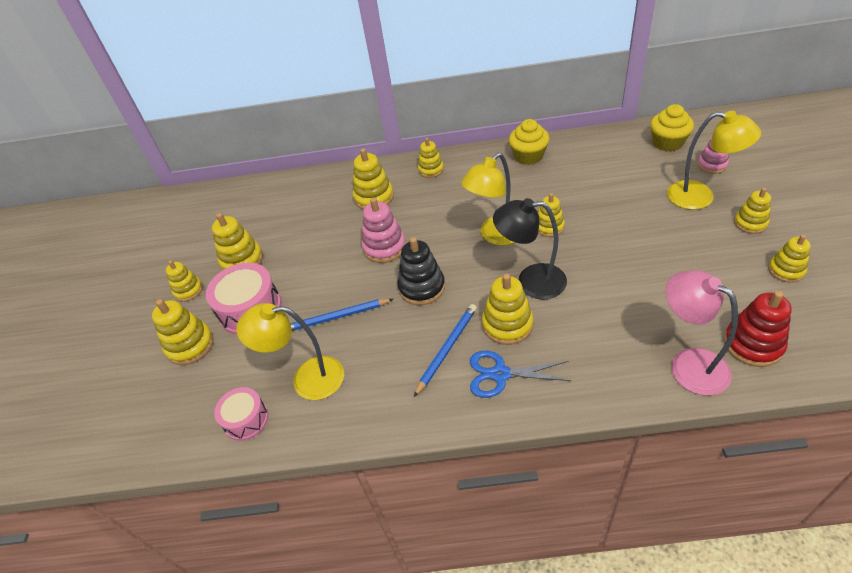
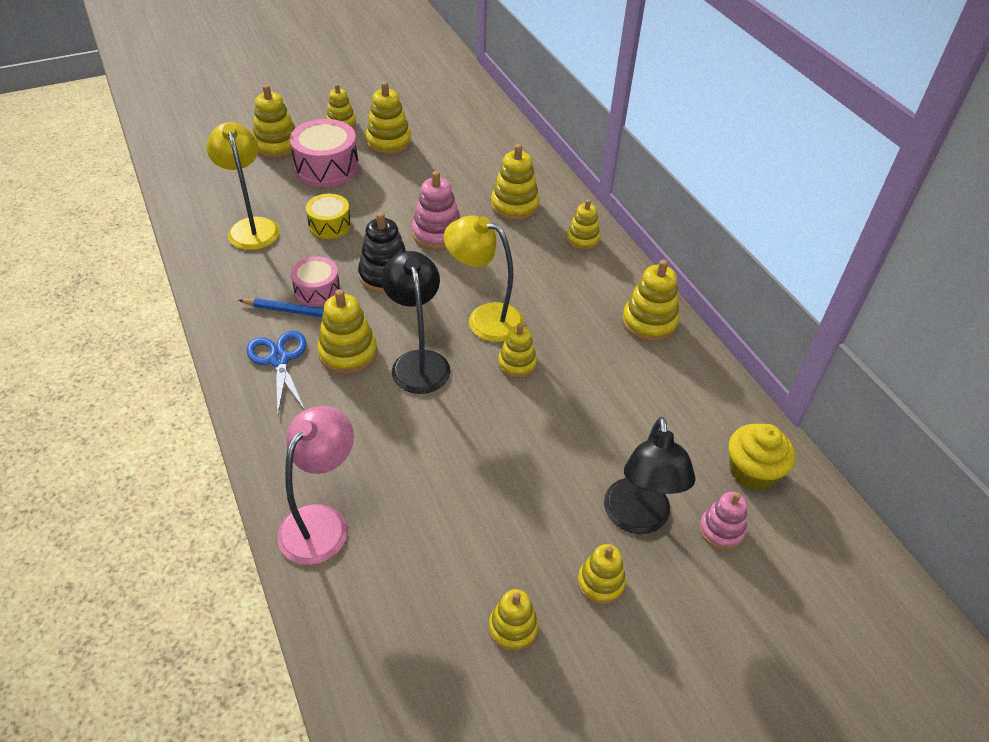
camera: 60 degrees right, 0 degrees up
(246, 420) = (202, 204): pink drum -> pink drum (317, 290)
(336, 317) = (330, 225): blue pencil -> yellow drum
(528, 156) = (649, 322): yellow cupcake -> yellow stacking toy
(700, 197) = (637, 519): yellow lamp -> black lamp
(753, 344) = (365, 588): red stacking toy -> none

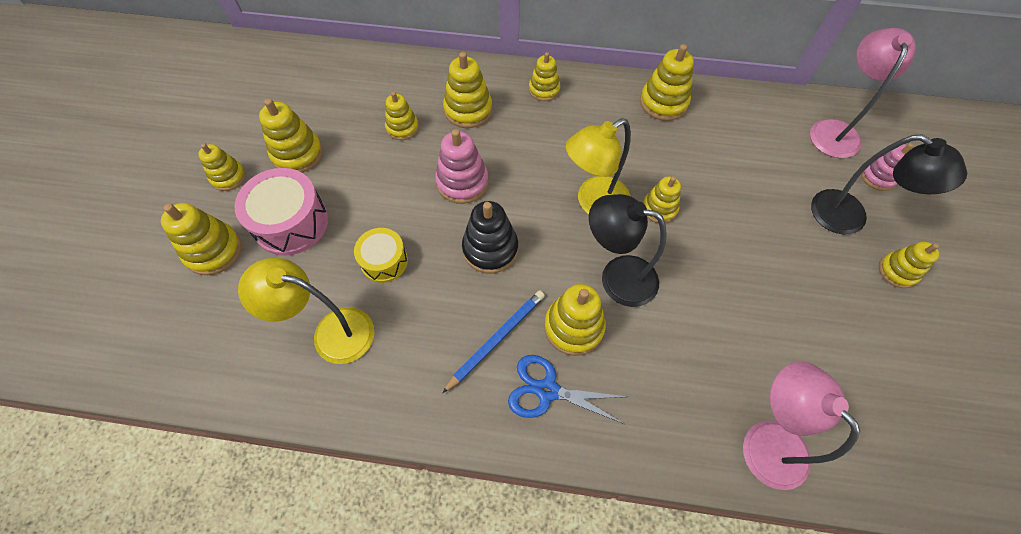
camera: 55 degrees left, 15 degrees up
(317, 290) = (472, 315): pink drum -> none
(513, 628) = (918, 348): yellow stacking toy -> yellow stacking toy (402, 127)
(752, 471) = (834, 130): yellow cupcake -> pink lamp

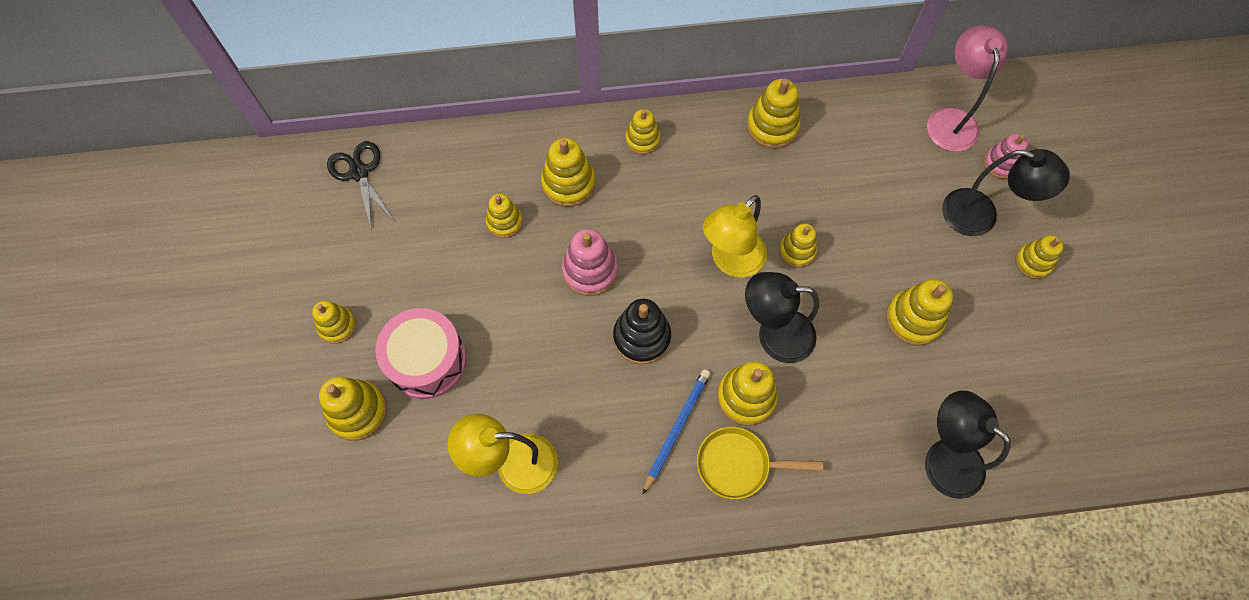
camera: 15 degrees left, 5 degrees up
(297, 154) = (401, 280): yellow stacking toy -> yellow stacking toy (914, 319)
(298, 66) = (359, 172): none -> black scissors
(384, 261) = (539, 377): yellow drum -> none
(547, 390) = (738, 465): blue scissors -> yellow pan
(765, 440) = (943, 458): pink lamp -> black lamp

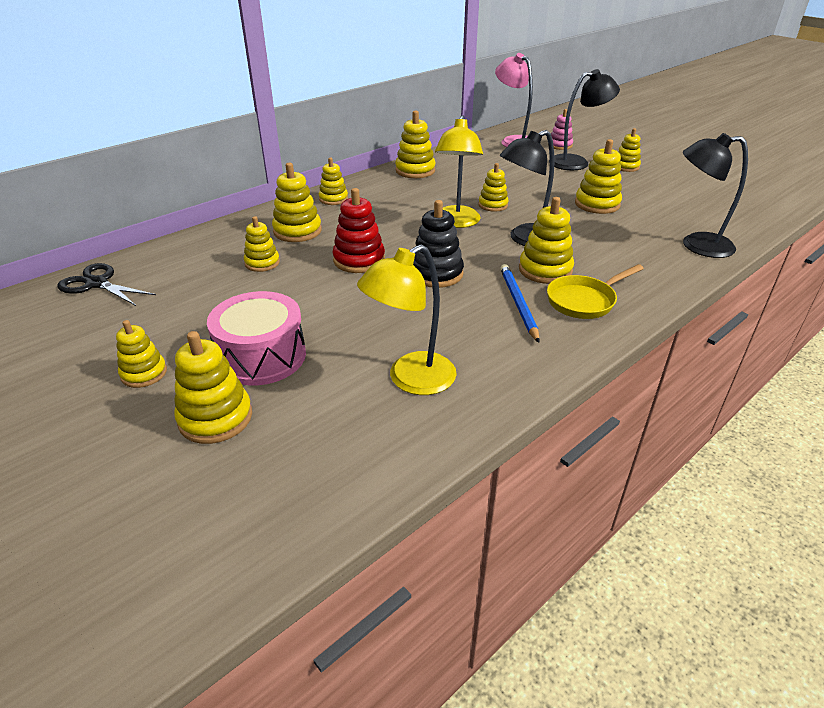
camera: 35 degrees left, 30 degrees down
(590, 270) = (359, 260): pink stacking toy -> red stacking toy

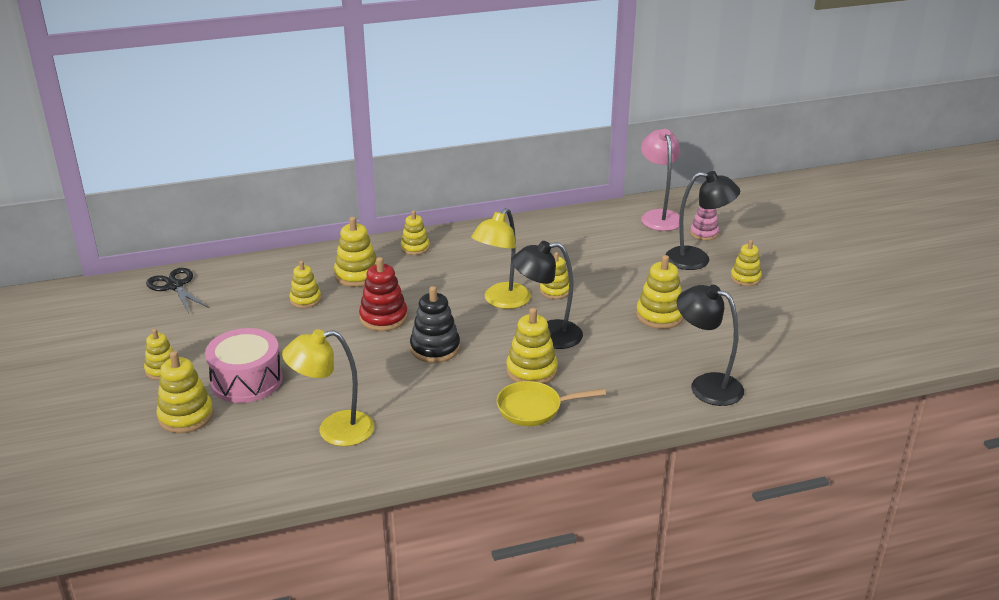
camera: 25 degrees right, 5 degrees down
(415, 170) = (519, 232): yellow stacking toy -> none
(518, 303) = (475, 394): blue pencil -> none

